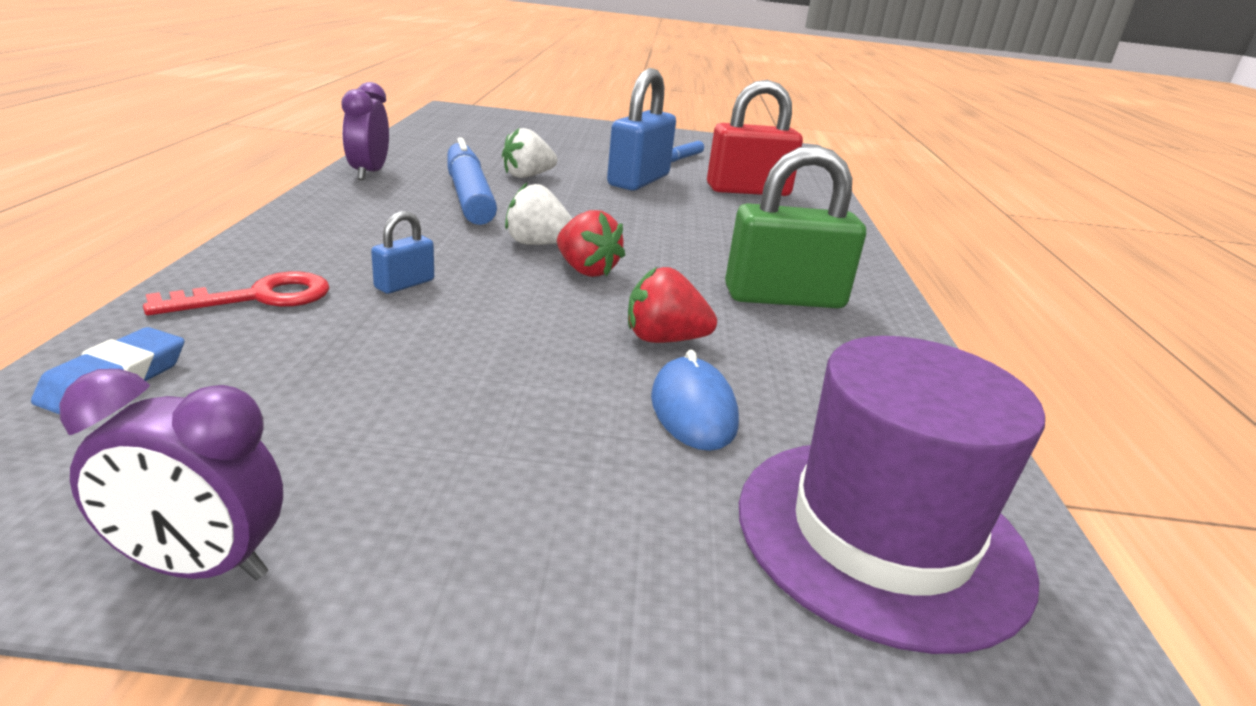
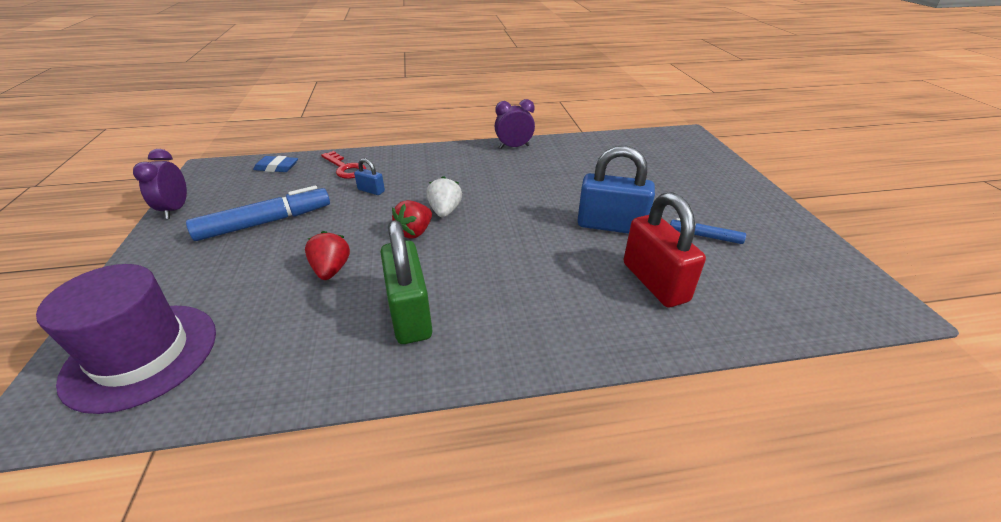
camera: 80 degrees right, 10 degrees up
(468, 196) = (506, 177): blue marker -> blue marker (265, 222)
(527, 176) = (565, 185): white strawberry -> none
(693, 410) = (257, 287): blue mouse -> none

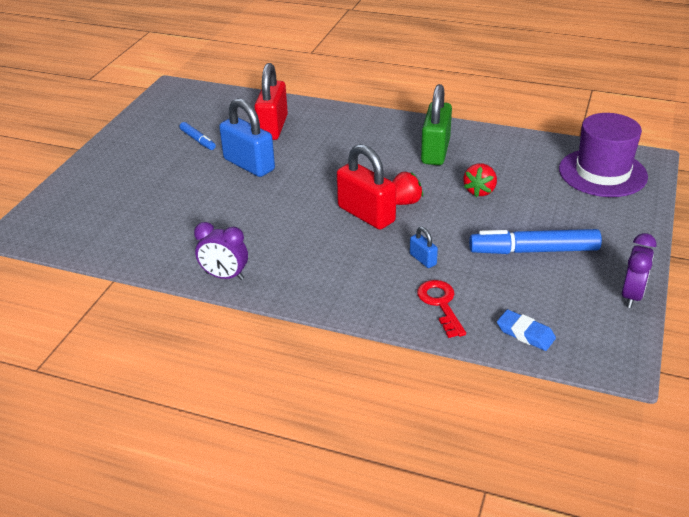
camera: 150 degrees left, 0 degrees up
(445, 211) = (366, 214): white strawberry -> red padlock

